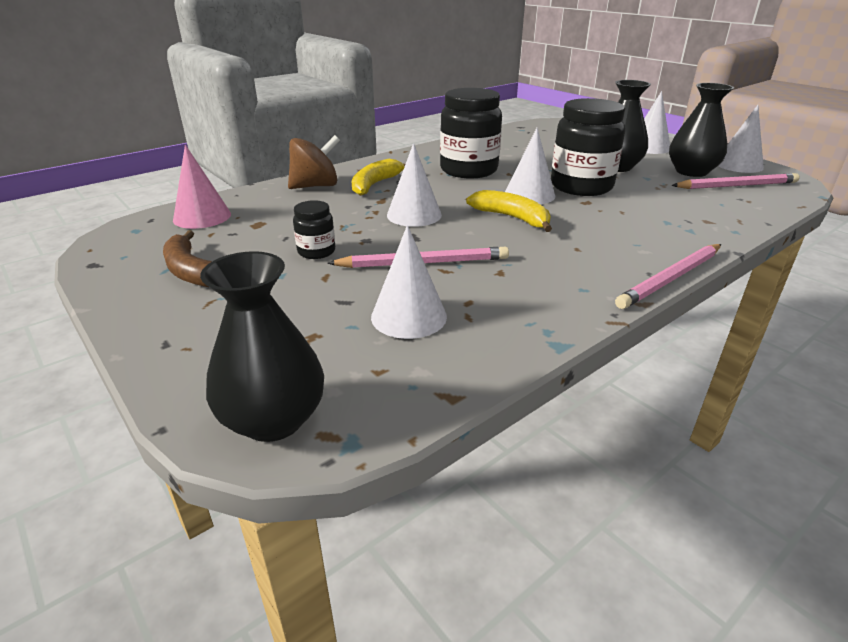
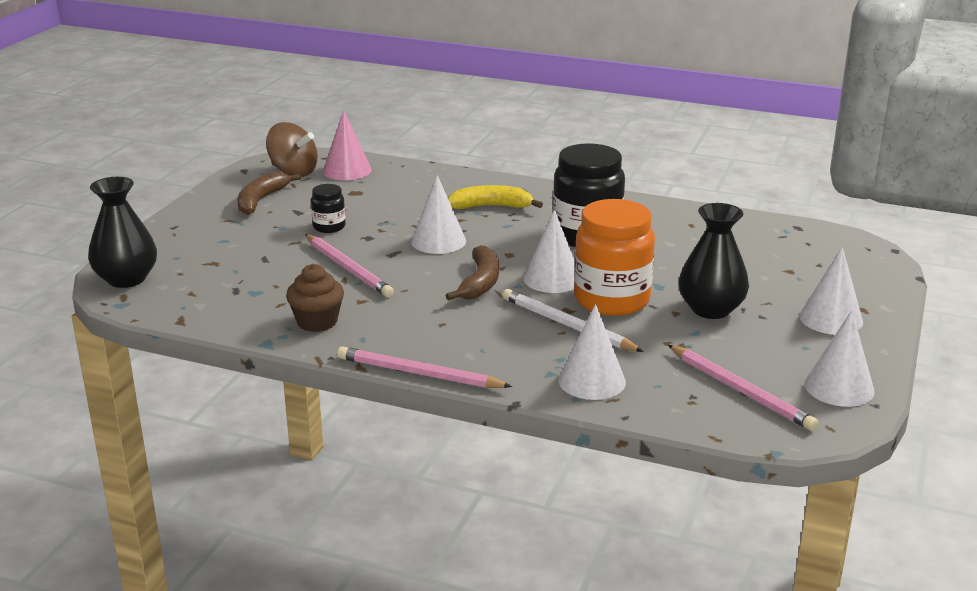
camera: 60 degrees right, 5 degrees down
(315, 186) = (456, 185): brown spinning top -> brown spinning top (293, 172)
(409, 316) = (262, 284): white cone -> white cone (592, 381)
(512, 218) = (480, 283): yellow banana -> brown banana
(529, 304) = (317, 322): none -> brown cupcake
(581, 186) = (611, 300): black jar -> orange jar
(612, 207) = (567, 325): none -> white pencil
(691, 172) = (759, 357): black vase -> none

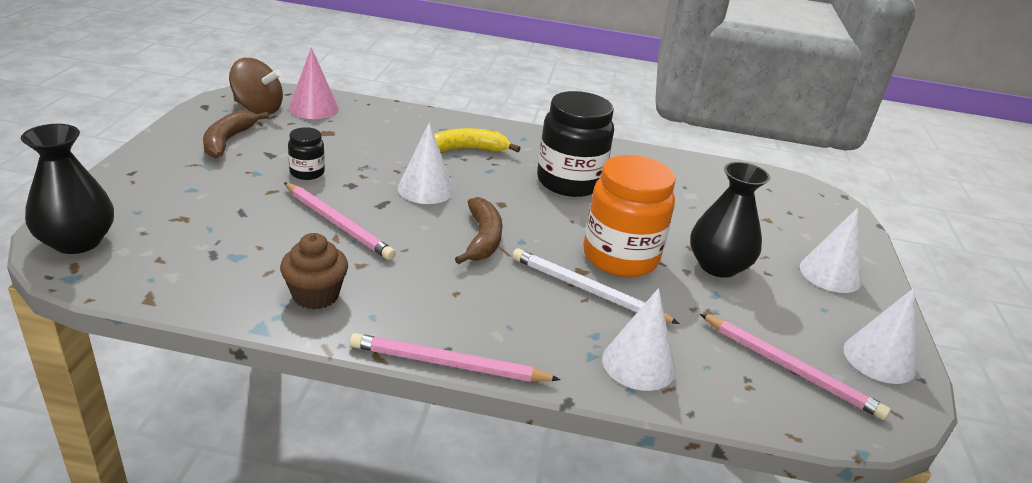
camera: 15 degrees left, 5 degrees up
(552, 279) = (553, 232): white cone -> none

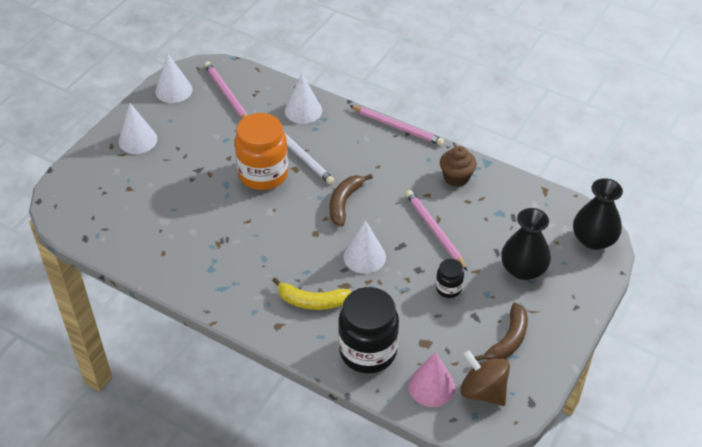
camera: 155 degrees left, 15 degrees up
(569, 182) = (250, 248): black jar -> black jar (368, 351)
(718, 266) = (205, 157): black vase -> black vase (523, 269)

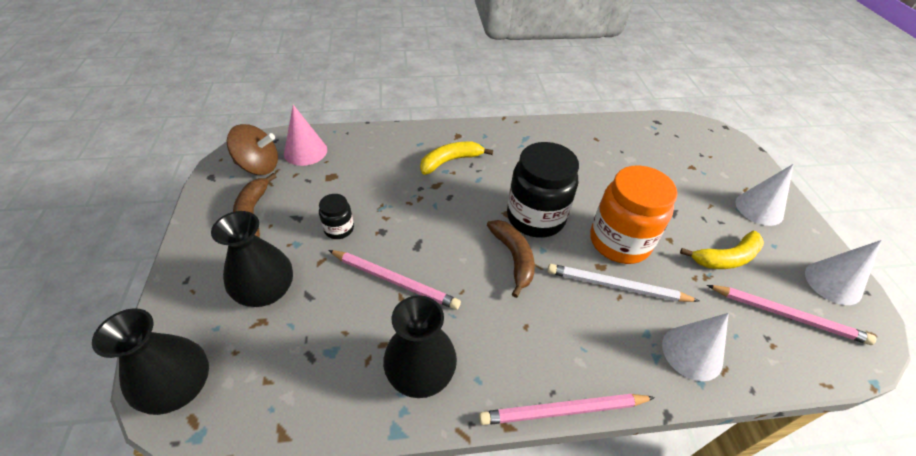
camera: 140 degrees right, 0 degrees up
(211, 131) = (726, 258): none -> yellow banana
(364, 256) = (442, 216): white cone -> none
(368, 351) = (374, 150): black jar -> black jar (535, 217)
(456, 177) = (420, 373): brown cupcake -> black vase

